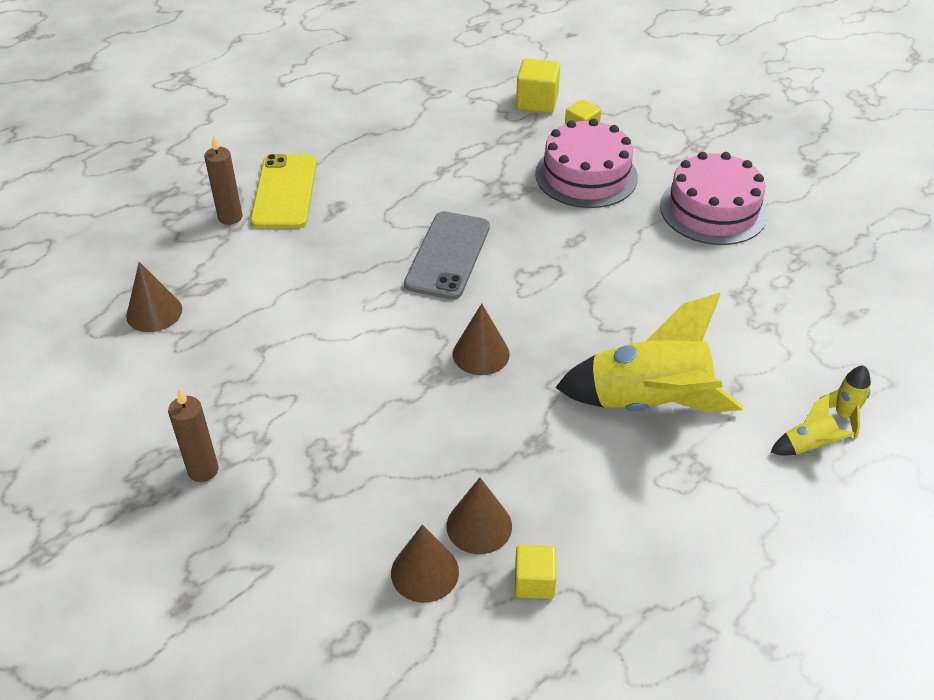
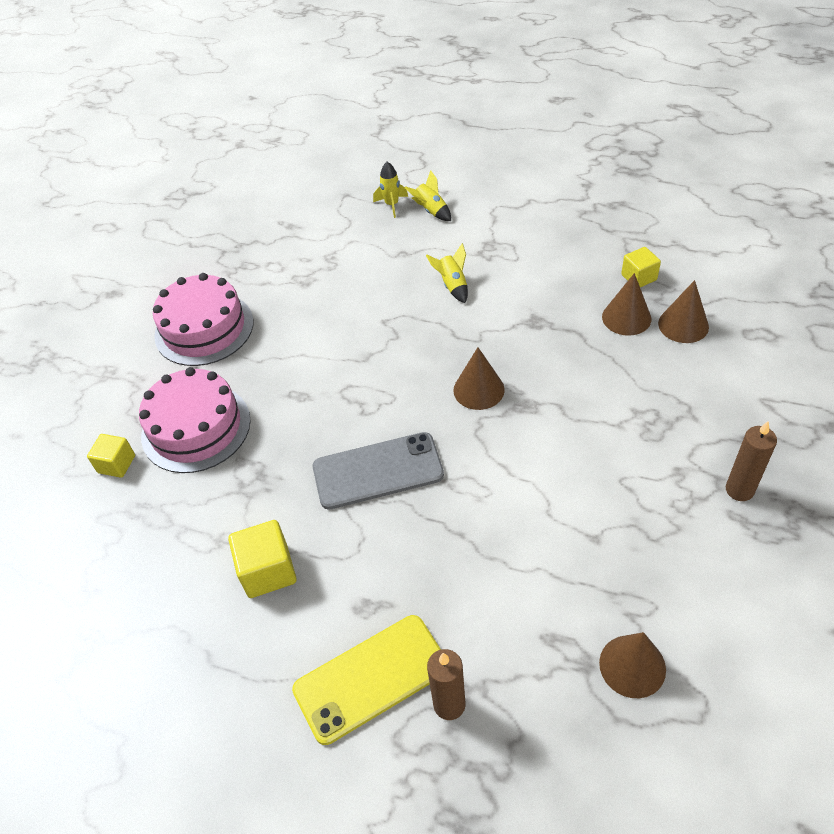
camera: 115 degrees left, 5 degrees up
(537, 102) = (74, 526): yellow cube -> yellow cube (268, 571)
(648, 403) = (452, 285): yellow rocket -> yellow rocket, size x0.43

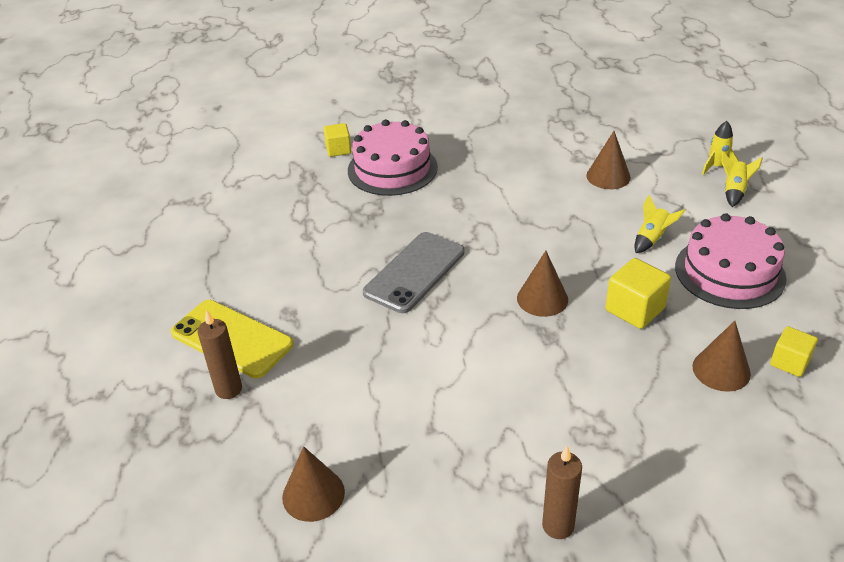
camera: 60 degrees right, 10 degrees down
(204, 328) = (486, 132): pink cake -> pink cake (729, 272)
(268, 571) = (293, 253): yellow cube -> yellow cube (635, 309)
(378, 471) = (415, 272): grey phone -> grey phone turned 75 degrees clockwise
(683, 325) = (752, 418): brown cone -> brown cone (608, 176)

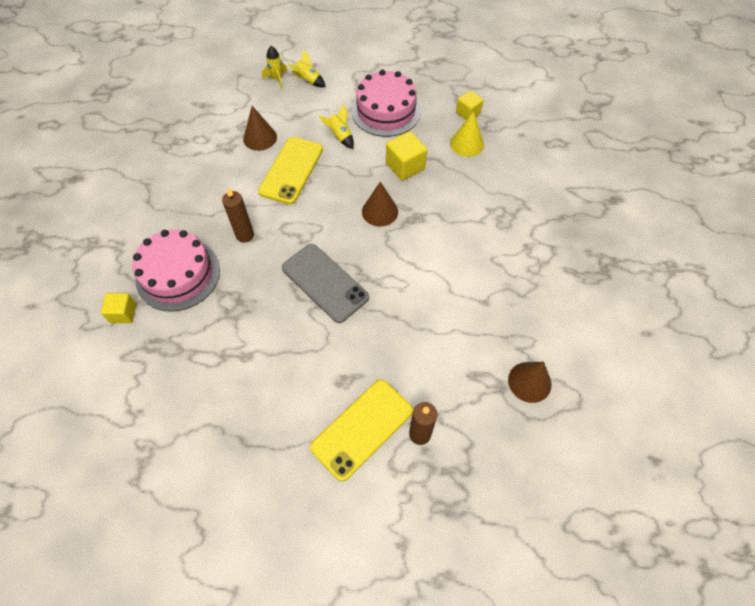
camera: 80 degrees left, 20 degrees up
(558, 526) = (567, 252): brown candle -> brown candle (245, 235)
(571, 211) = (291, 170): none -> yellow phone
(721, 370) = (467, 144): brown cone -> yellow cone

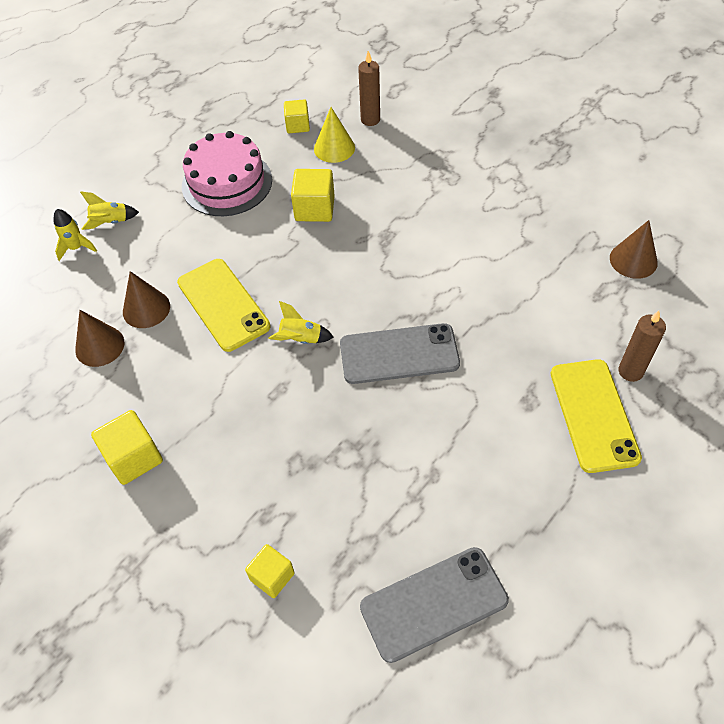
camera: 50 degrees left, 5 degrees down
(154, 409) = (433, 603): none -> grey phone
(157, 200) = (134, 458): none -> yellow cube
(178, 274) = (266, 489): pink cake -> none
(245, 235) = (271, 394): brown candle -> brown candle (370, 120)
(340, 136) = (220, 238): yellow rocket -> yellow rocket (301, 339)
(380, 211) = (351, 260): brown cone -> brown cone (99, 346)

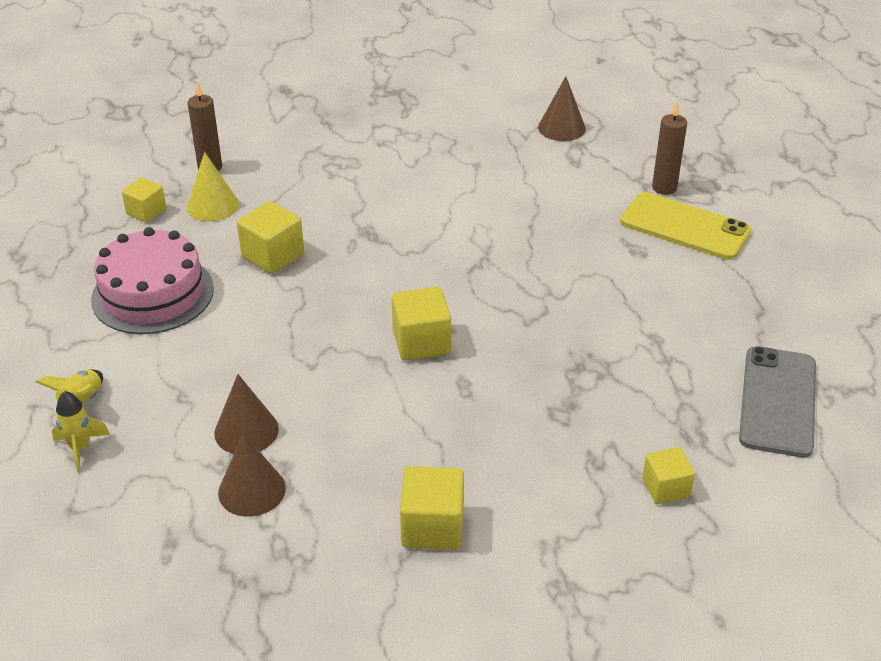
camera: 55 degrees left, 15 degrees down
(223, 304) = (313, 372): yellow phone -> none
(301, 339) = (421, 342): yellow rocket -> yellow cube
(399, 354) = (510, 292): grey phone -> none

